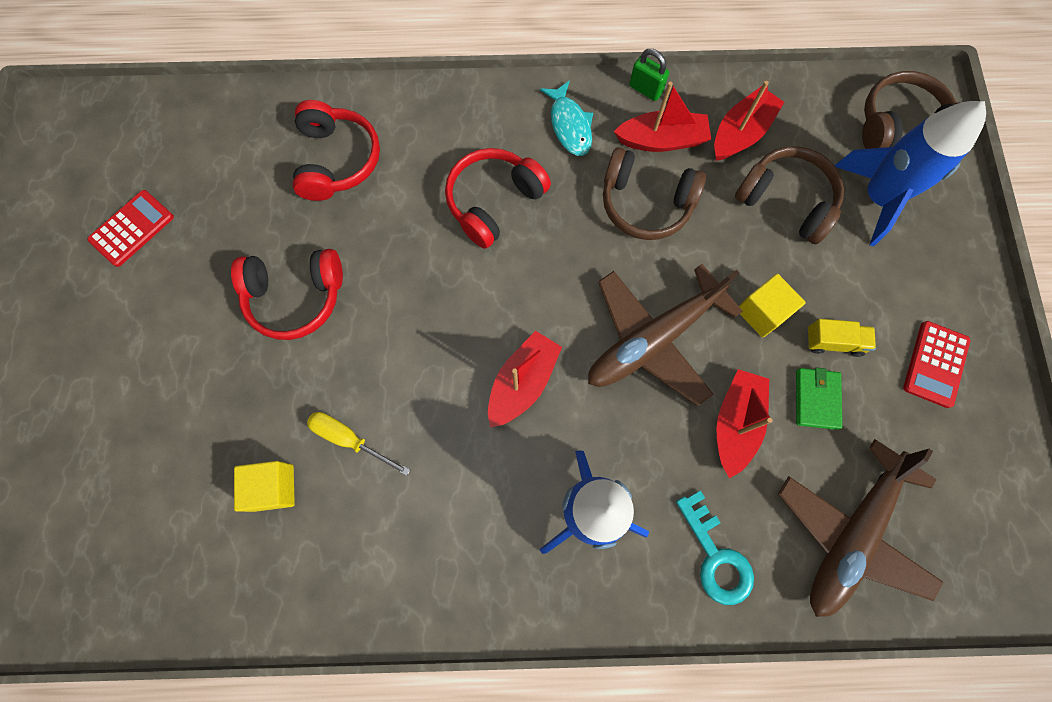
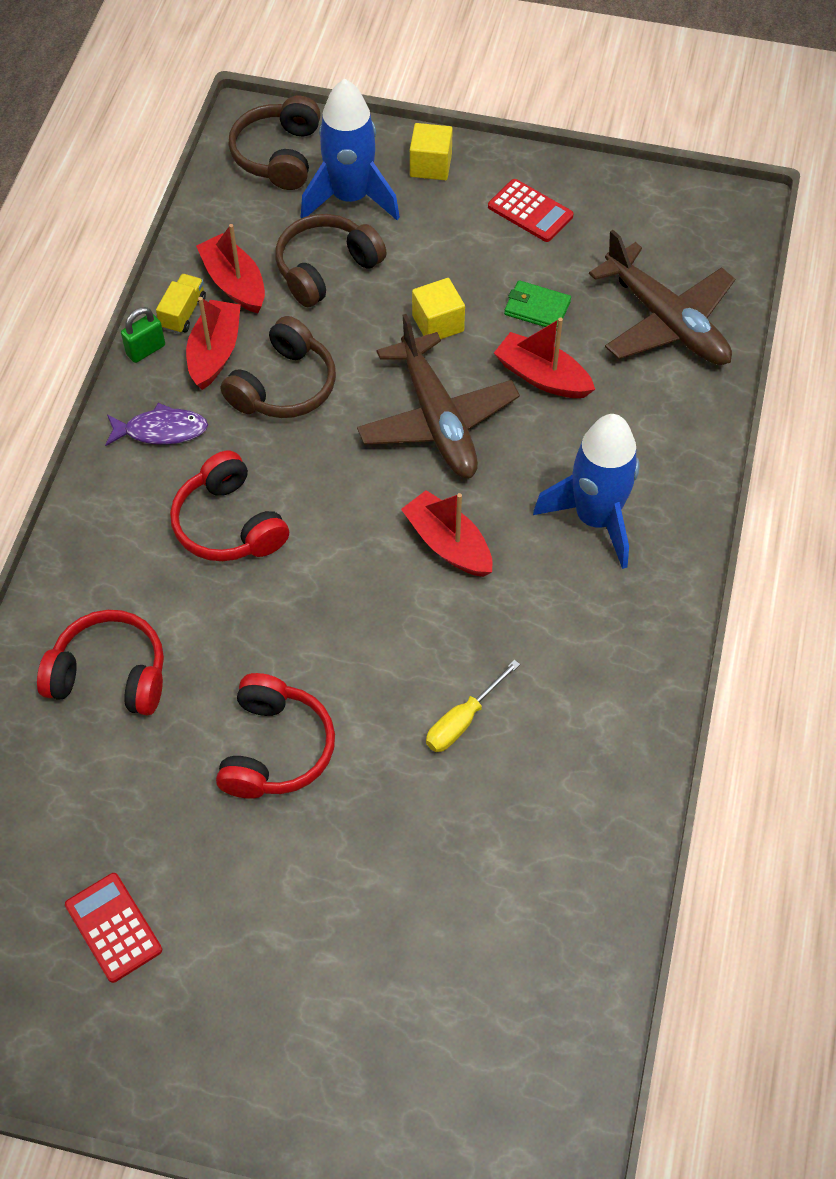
camera: 75 degrees left, 15 degrees down
(273, 487) = (496, 806): yellow cube -> yellow cube (430, 165)
(569, 125) = (161, 430): turquoise fish -> purple fish
(716, 556) = (662, 427): turquoise key -> none
(833, 342) = (485, 278): yellow truck -> yellow truck (183, 313)

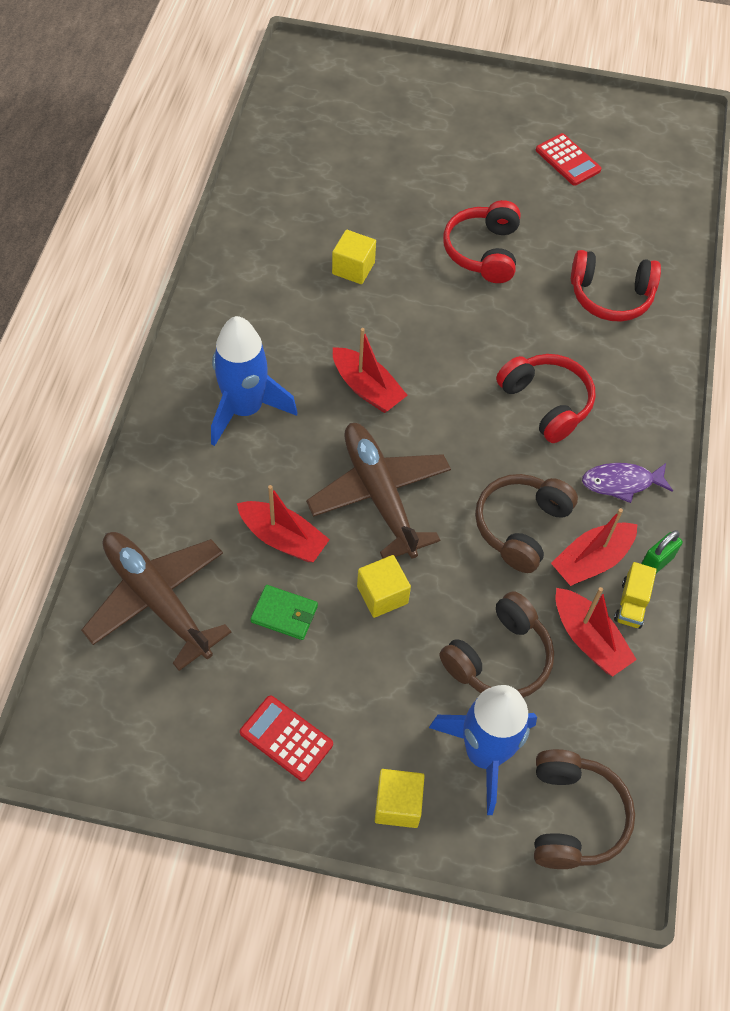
camera: 175 degrees right, 0 degrees up
(215, 352) = (591, 560): red boat -> red boat turned 45 degrees clockwise
(463, 720) = (353, 268): yellow screwdriver -> yellow cube

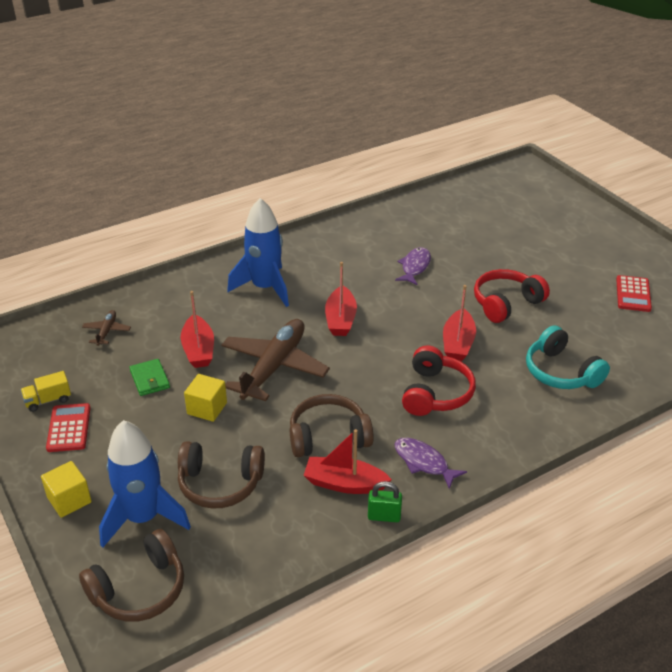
camera: 50 degrees right, 20 degrees down
(158, 600) = (107, 331): brown plane -> brown plane, size x0.45
(353, 268) = (414, 267): yellow cube -> purple fish
(588, 639) = (282, 517): red boat -> red boat (458, 343)
(610, 296) = (561, 372): red headphones -> turquoise headphones
(631, 604) = (335, 523): yellow truck -> yellow truck (48, 400)

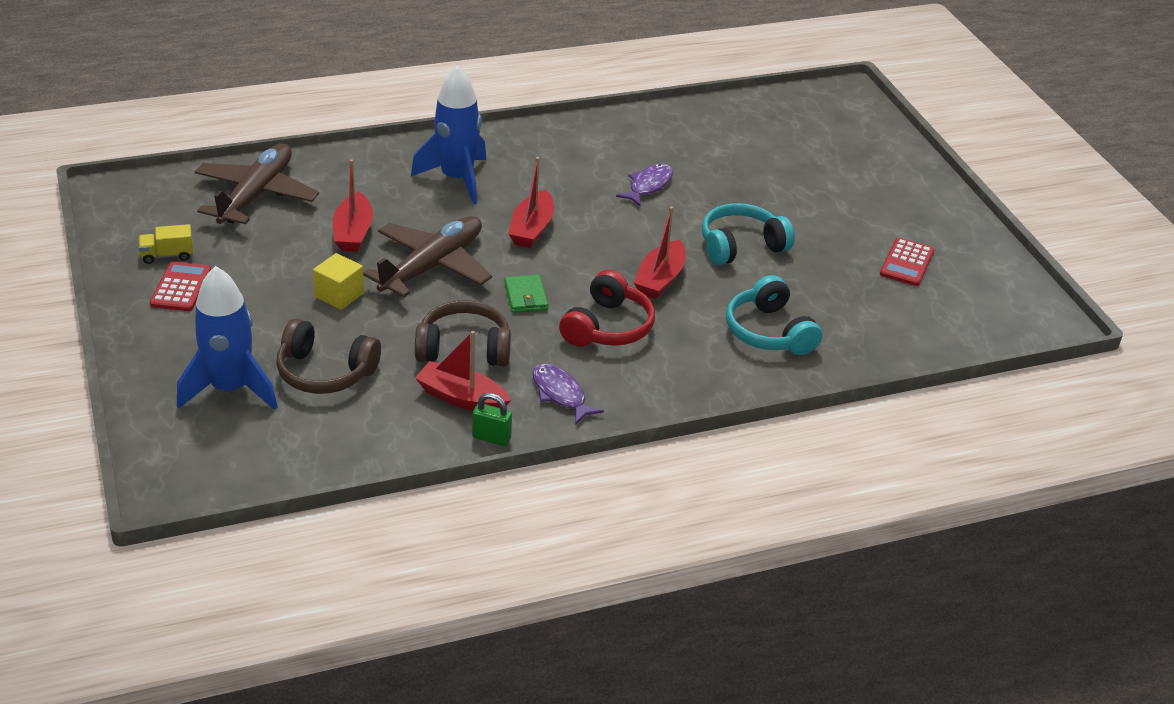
camera: 10 degrees right, 0 degrees up
(69, 500) = (158, 357): yellow cube -> none
(107, 331) = (256, 195): brown plane -> brown plane, size x2.25
(139, 589) = (203, 454): brown headphones -> none
(150, 379) = (286, 254): green wallet -> green wallet (526, 296)
(506, 303) = (741, 246): red headphones -> turquoise headphones

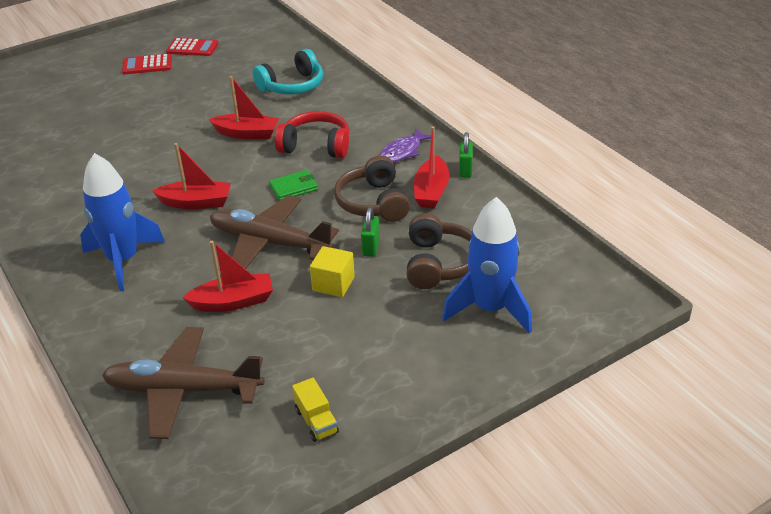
camera: 100 degrees left, 0 degrees up
(181, 287) = (365, 391): red calculator -> red calculator (147, 65)
(382, 330) = (371, 247): none -> green padlock
(648, 186) = (114, 158): purple fish -> none
(741, 246) = (191, 107): turquoise headphones -> none

